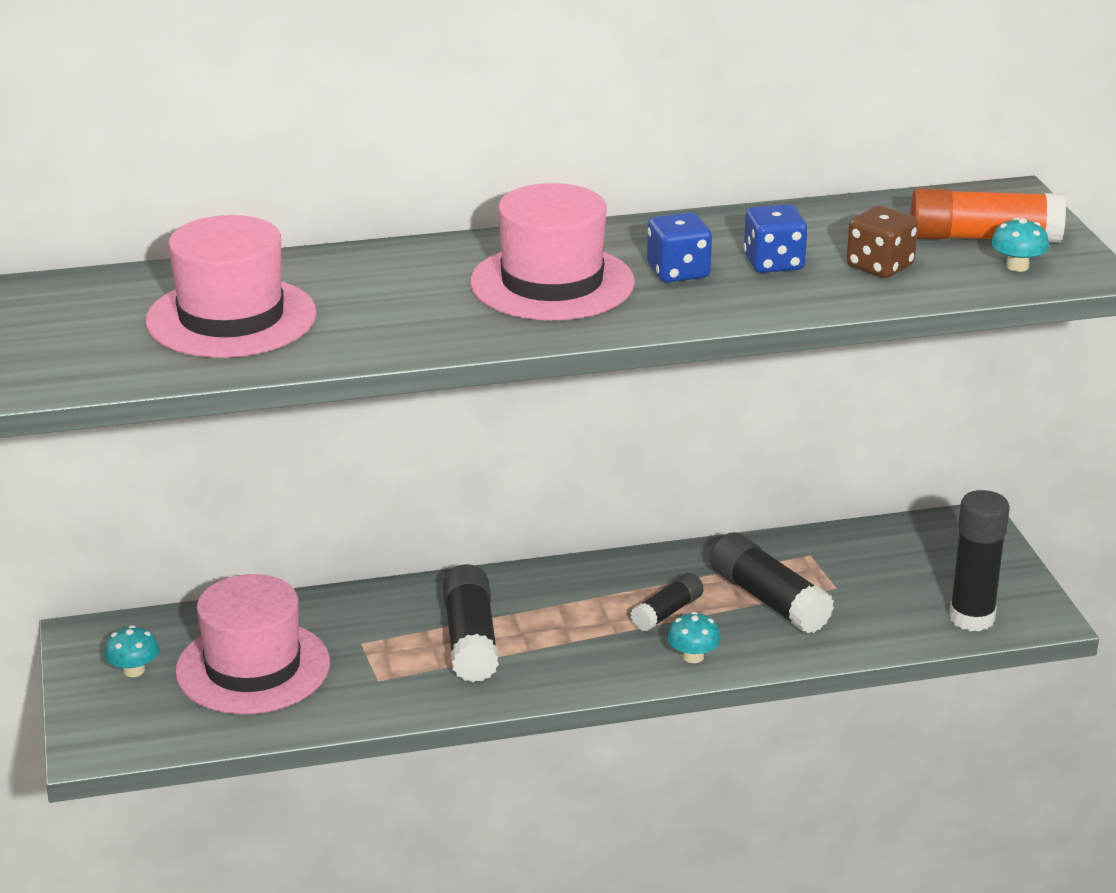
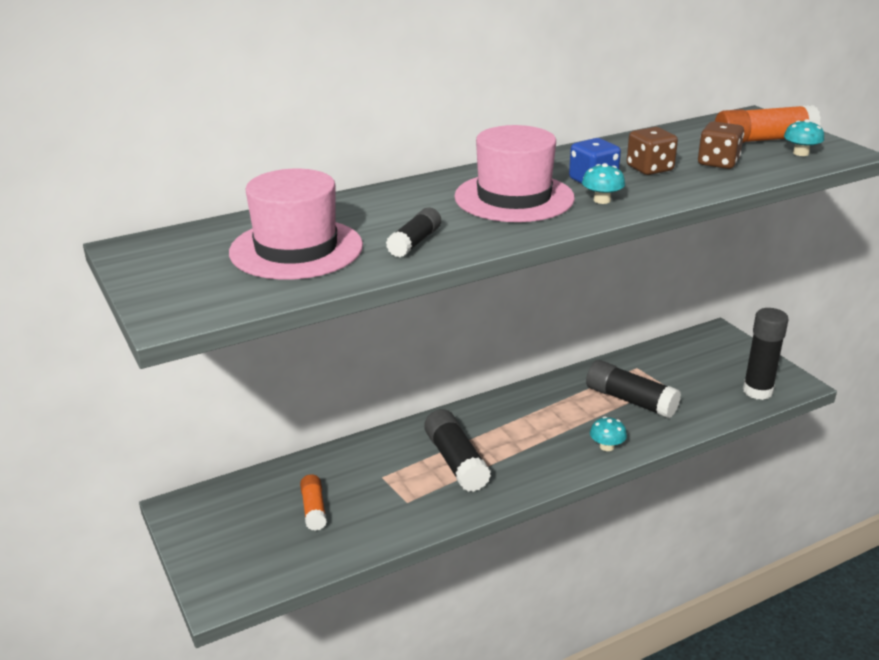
camera: 15 degrees left, 0 degrees up
(134, 670) = (226, 528): turquoise mushroom -> turquoise mushroom (602, 200)
(253, 667) = (313, 509): pink hat -> orange glue stick
(667, 612) = (573, 419): black glue stick -> black glue stick (415, 242)
(773, 263) = (649, 169): blue dice -> brown dice

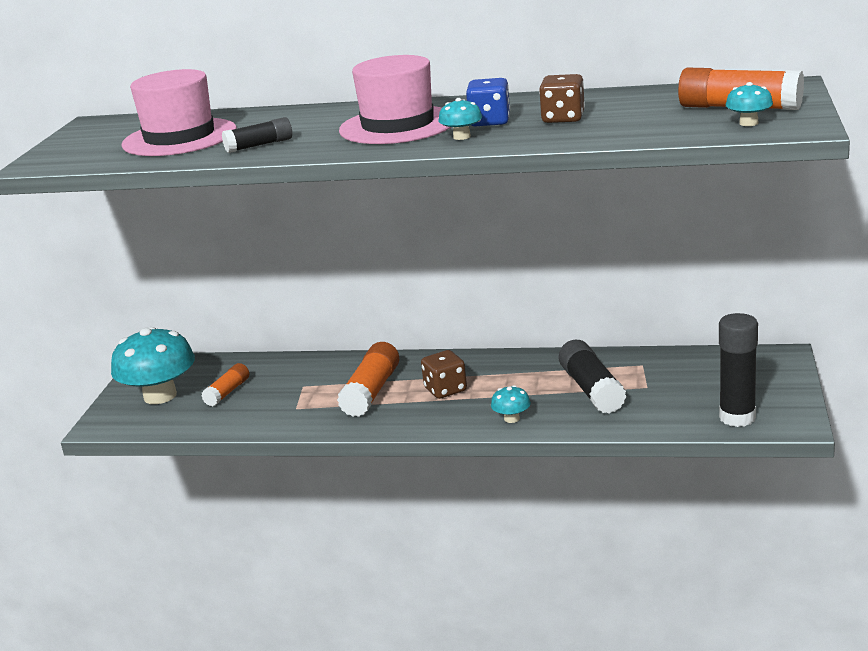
camera: 40 degrees right, 5 degrees down
(243, 538) = (160, 396): none -> turquoise mushroom
(455, 461) = (371, 392): black glue stick -> orange glue stick
(718, 163) = (640, 121): brown dice -> brown dice (445, 390)

